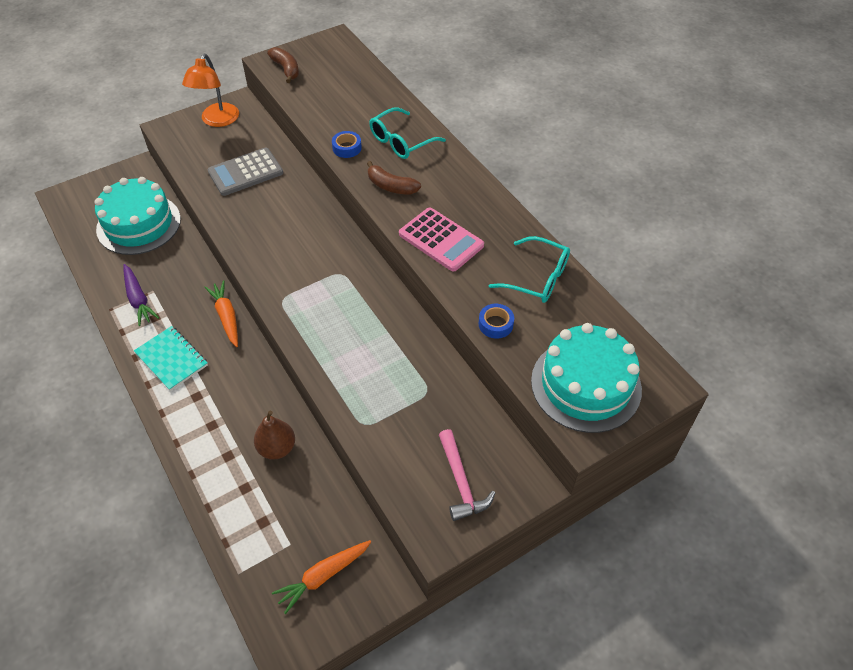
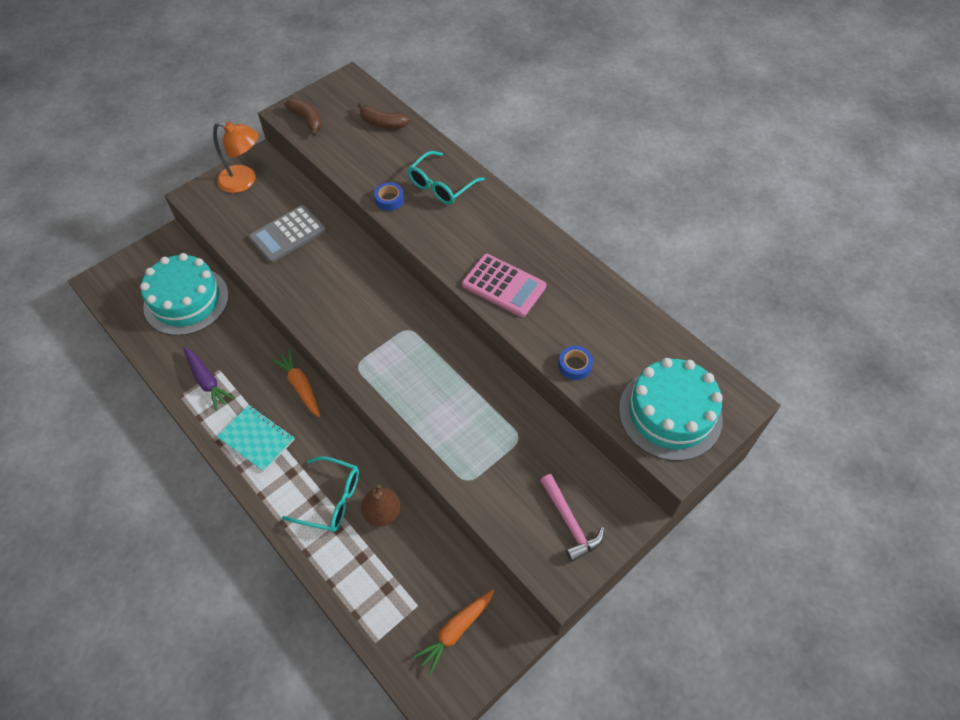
camera: 10 degrees left, 5 degrees up
(217, 120) = (244, 181): orange lamp -> orange lamp turned 75 degrees counterclockwise
(391, 186) = (443, 235): brown banana -> brown banana (383, 123)
(538, 278) = (603, 312): turquoise glasses -> turquoise glasses (331, 499)

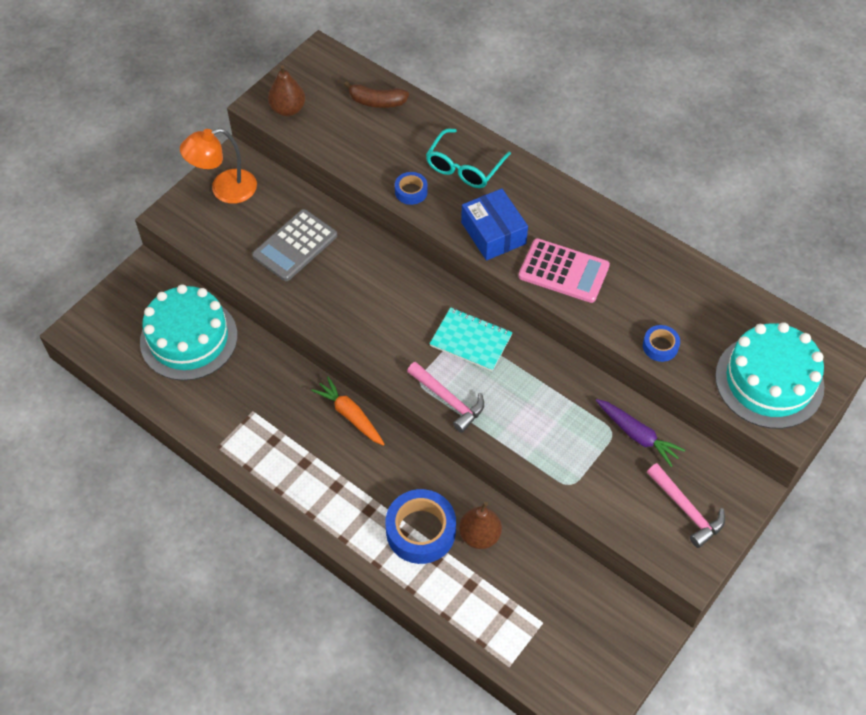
camera: 10 degrees left, 0 degrees up
(207, 381) = (243, 426): purple carrot -> purple carrot (637, 435)
(244, 181) = (224, 189): orange lamp -> orange lamp turned 150 degrees clockwise
(257, 439) = (319, 480): turquoise notebook -> turquoise notebook (471, 340)
(307, 120) = (288, 109): brown banana -> brown pear
(331, 499) = (421, 531): turquoise glasses -> blue tape
(378, 385) = (448, 400): none -> pink hammer
(450, 244) = (493, 233): none -> blue box
(456, 630) = (589, 640): orange carrot -> none

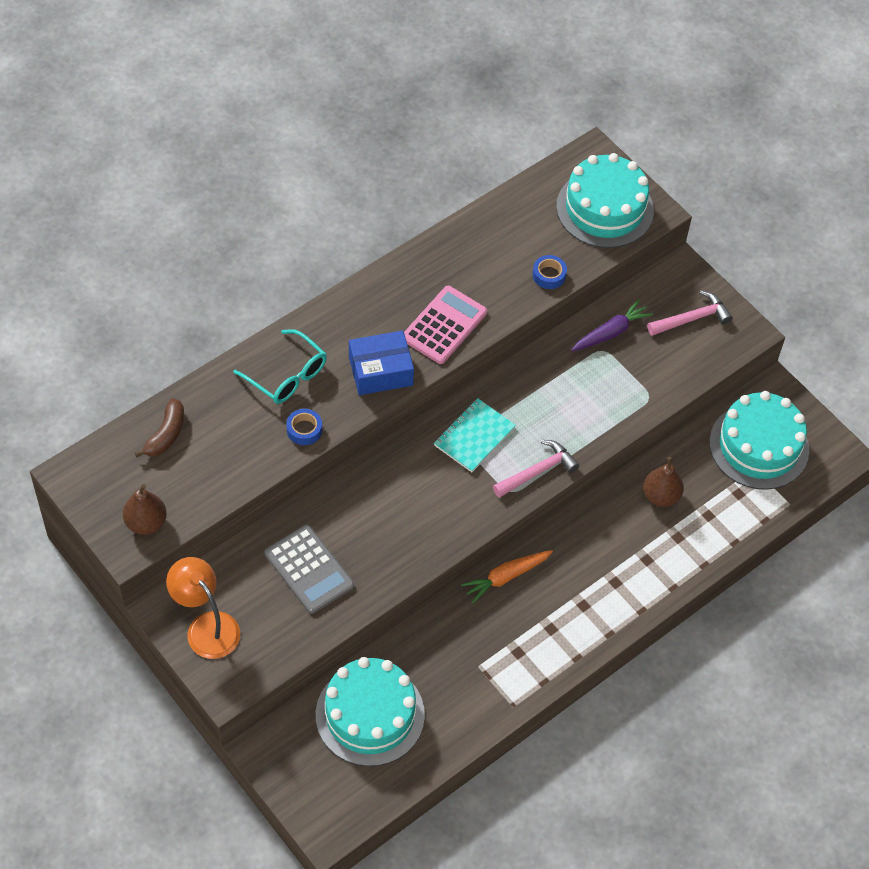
camera: 80 degrees left, 0 degrees up
(224, 189) = (206, 626): orange lamp -> orange lamp turned 150 degrees clockwise
(421, 531) = (646, 543): blue tape -> none
(572, 623) = (759, 446): none -> turquoise cake

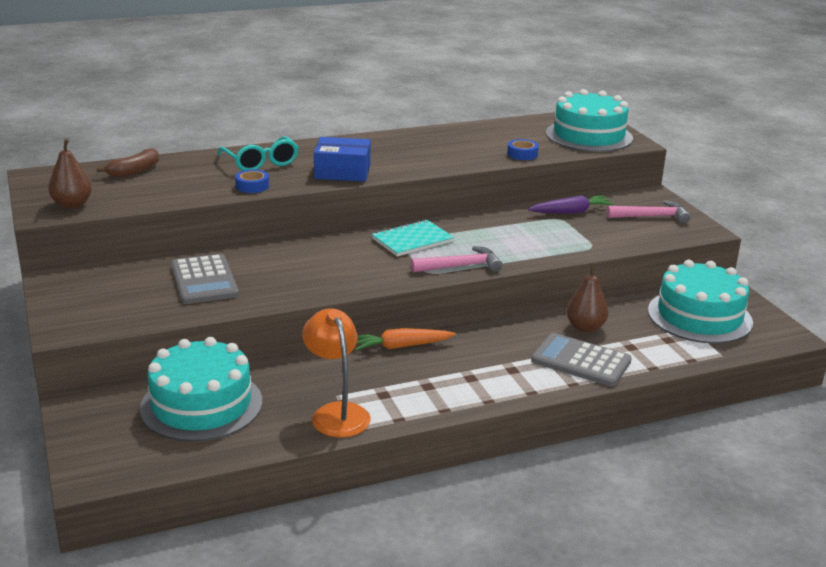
camera: 20 degrees right, 30 degrees down
(206, 626) = (81, 293): orange lamp -> orange lamp (336, 413)
(444, 325) = (414, 161): pink calculator -> none
(671, 550) = (581, 361): none -> grey calculator

